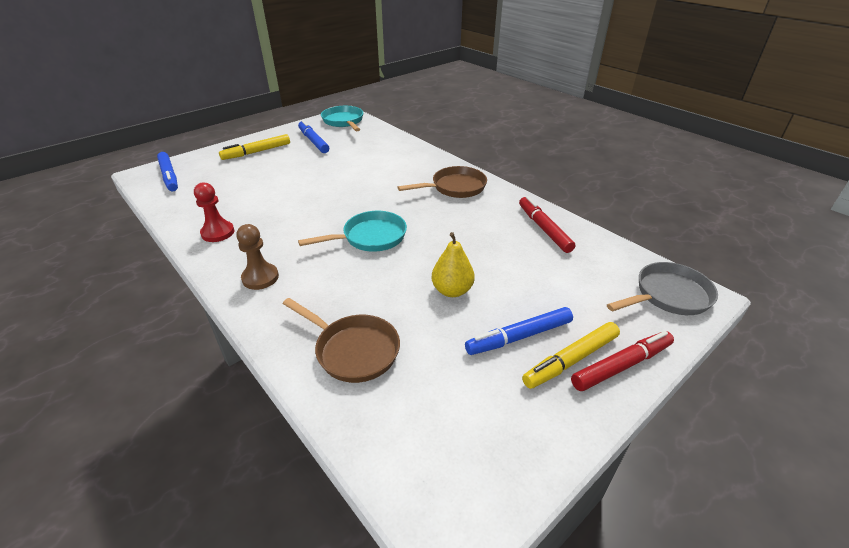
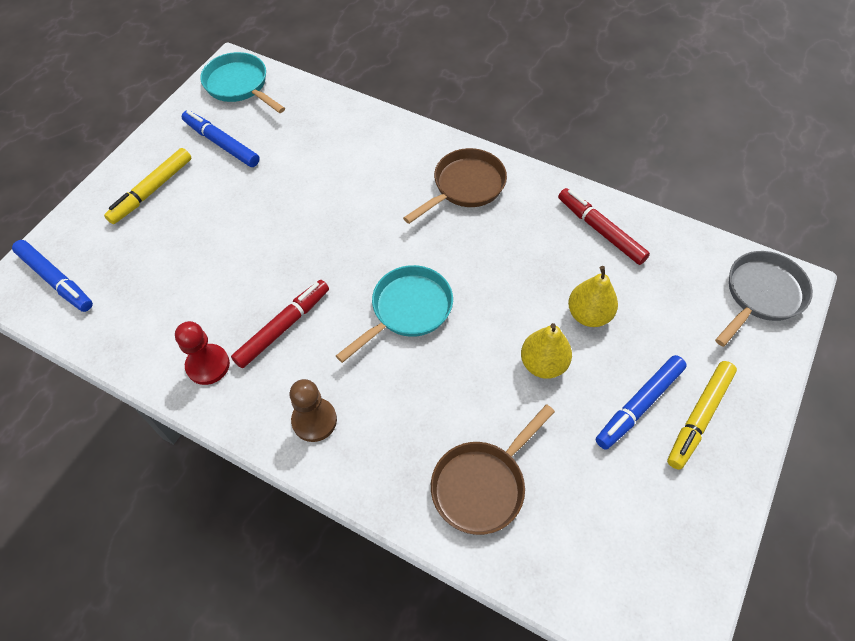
camera: 20 degrees left, 20 degrees up
(353, 350) = (482, 485): brown pan -> brown pan turned 120 degrees clockwise
(507, 271) = (589, 314): none -> yellow pear
(620, 366) = (746, 407): red marker -> red marker (282, 327)

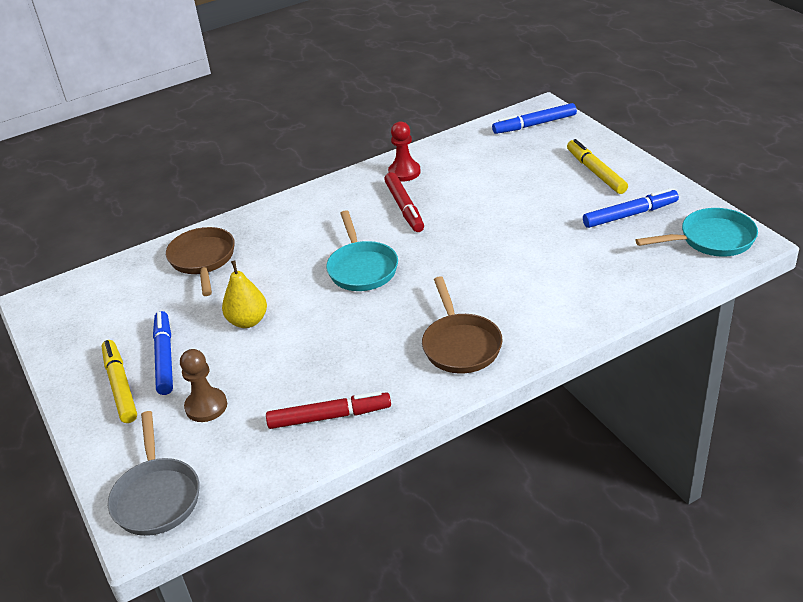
camera: 125 degrees right, 20 degrees down
(314, 420) = (320, 205): brown pawn -> brown pawn (206, 406)
(589, 314) = (259, 366): yellow pear -> none

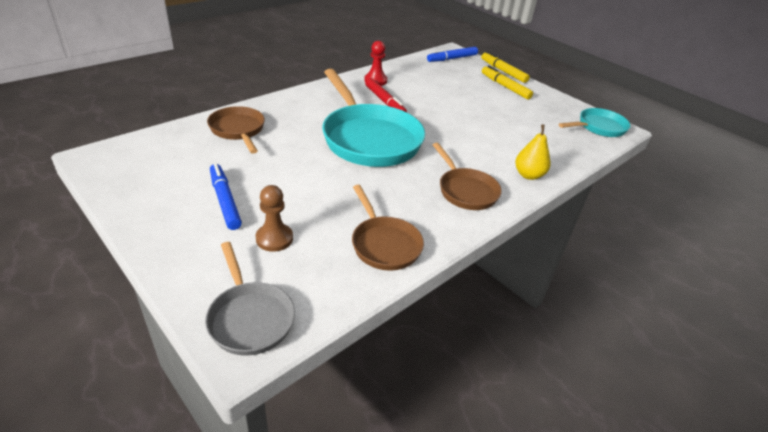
camera: 20 degrees left, 0 degrees up
(120, 387) = (189, 224): yellow marker -> yellow marker (503, 71)
(248, 321) = (290, 173): yellow pear -> yellow pear (528, 175)
(328, 417) = (384, 244): red marker -> brown pan
(362, 268) = (369, 139): turquoise pan -> turquoise pan, size x1.84
(629, 215) = (539, 111): blue marker -> none

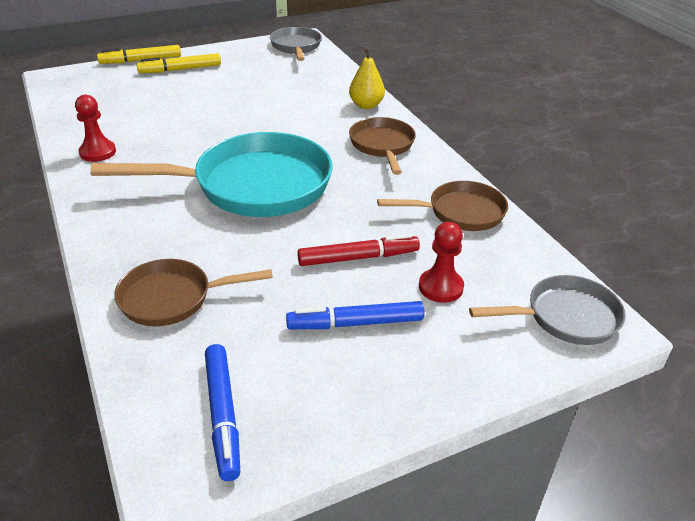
camera: 70 degrees left, 0 degrees up
(274, 238) = (440, 287): brown pawn -> red pawn
(384, 101) = (163, 156): red marker -> red marker (357, 258)
(452, 59) = (77, 83): blue marker -> blue marker (223, 414)
(465, 191) = (382, 146): brown pan -> brown pan turned 90 degrees counterclockwise
(599, 127) = (296, 47): turquoise pan -> grey pan

